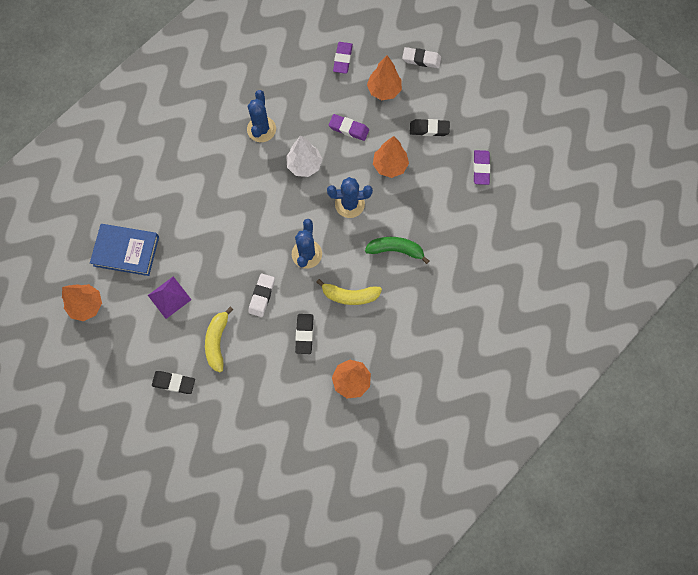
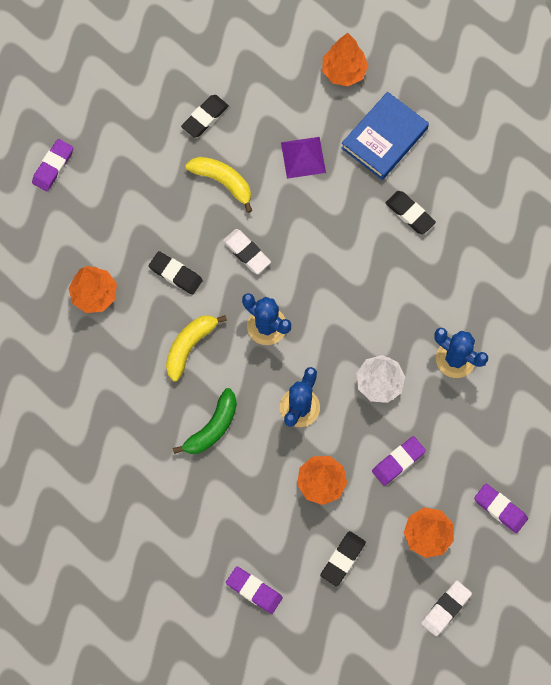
camera: 120 degrees right, 0 degrees up
(175, 206) = (410, 214): none -> black eraser
(272, 471) = (53, 166): none -> purple eraser

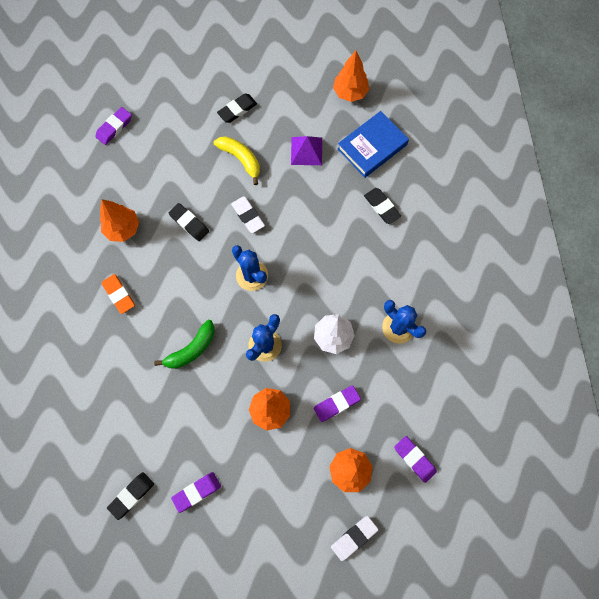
camera: 10 degrees right, 0 degrees up
(108, 377) = (119, 294): none -> orange eraser
(189, 346) = (187, 281): yellow banana -> none
(254, 590) = (197, 492): purple eraser -> purple eraser turned 75 degrees counterclockwise
(342, 559) = (275, 478): black eraser -> black eraser (131, 495)

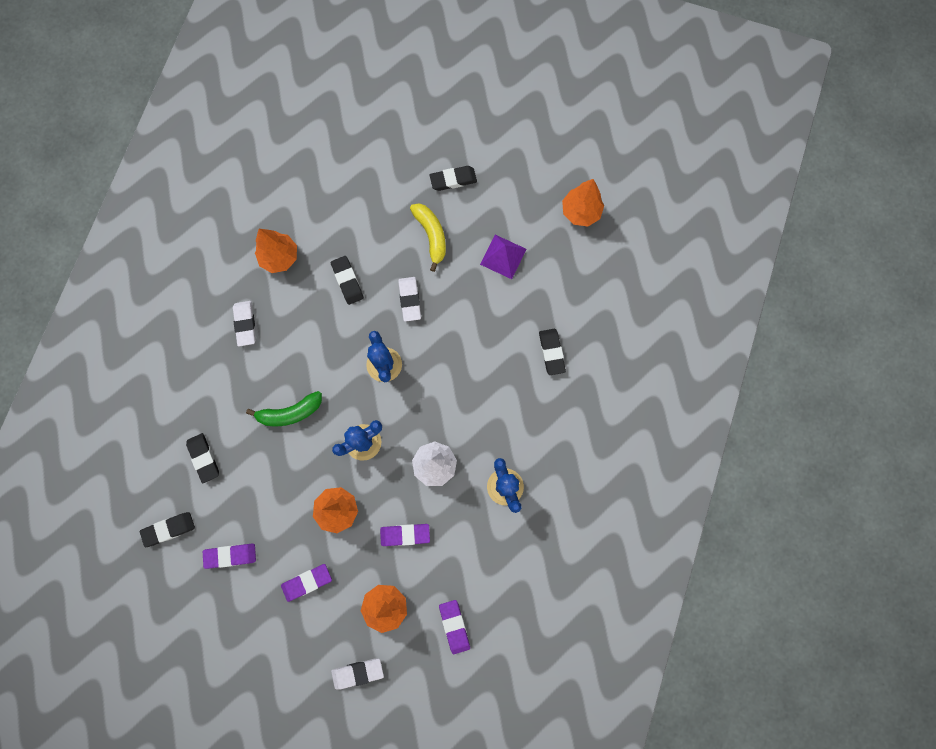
camera: 25 degrees right, 5 degrees up
(114, 127) = (319, 145): purple eraser -> purple eraser (307, 582)
(119, 294) = (245, 324): orange eraser -> white eraser
(134, 420) = (204, 458): none -> black eraser
(372, 147) = (574, 282): blue book -> none

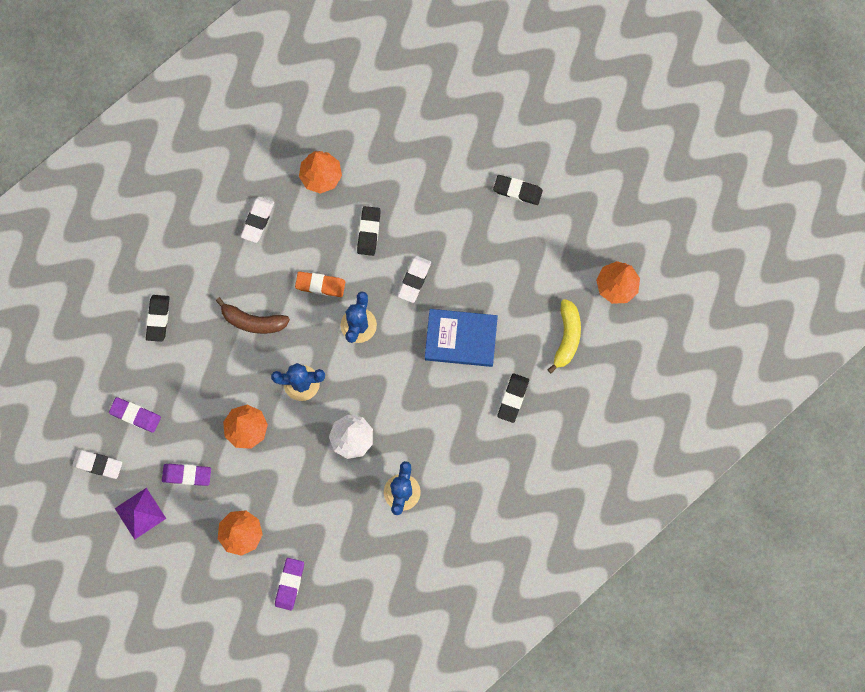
camera: 30 degrees right, 0 degrees up
(169, 529) = (96, 363): black eraser -> none
(290, 412) = (253, 321): green banana -> brown banana
(331, 349) = (320, 285): none -> orange eraser
(358, 673) = (187, 574): white eraser -> white eraser (98, 464)
(405, 534) = (292, 483): purple eraser -> none
(431, 235) = (467, 232): yellow banana -> yellow banana (567, 337)
(478, 327) = (461, 339): none -> blue book
(503, 256) = (521, 287): purple pyramid -> purple pyramid (140, 513)

